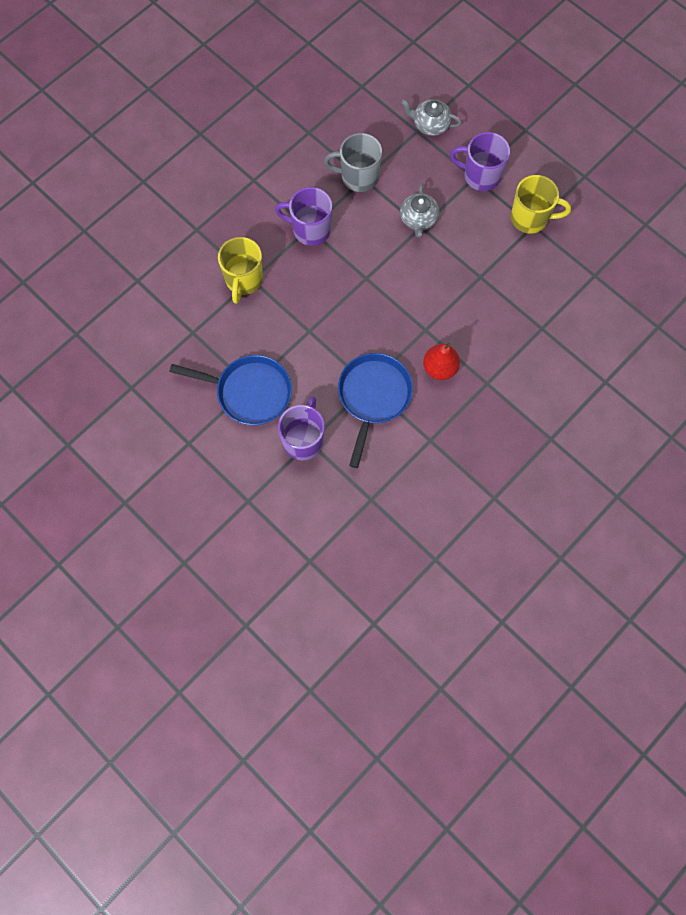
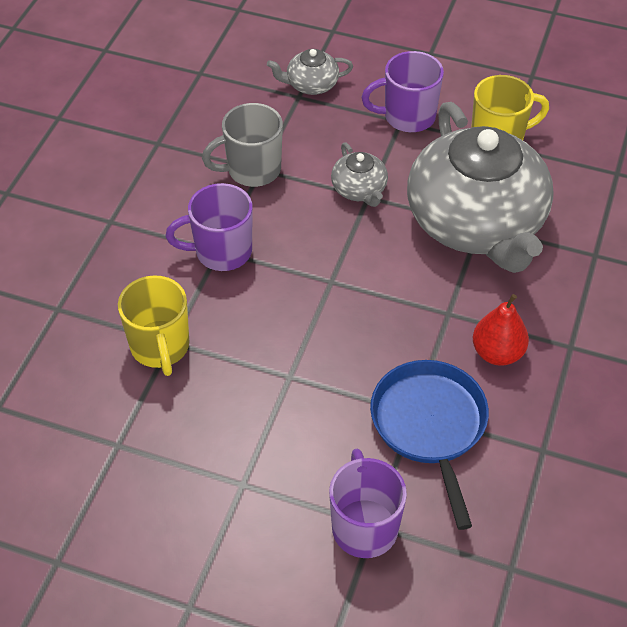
camera: 25 degrees left, 20 degrees down
(249, 392) = (247, 493): blue pan -> none
(479, 274) = (476, 223): none -> grey teapot

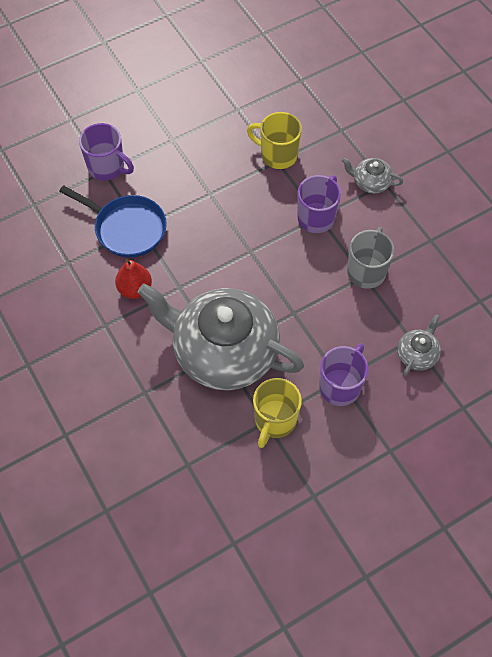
camera: 130 degrees right, 10 degrees up
(359, 189) = (303, 313): grey teapot -> grey teapot (370, 182)

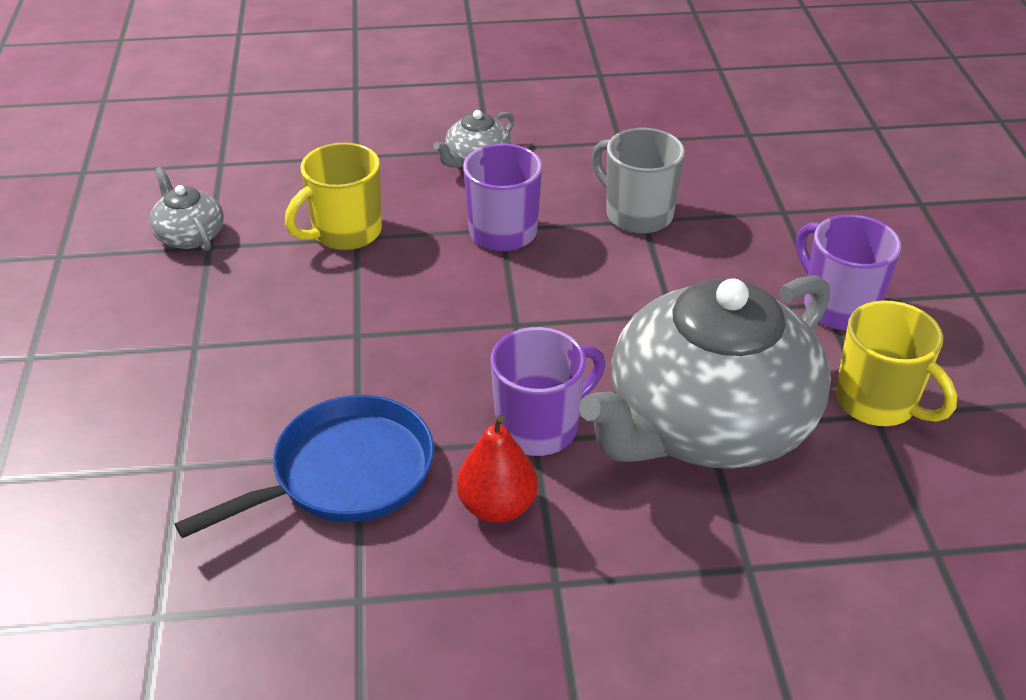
camera: 65 degrees left, 20 degrees down
(107, 167) = (173, 458): purple mug -> purple mug (540, 427)
(417, 354) = (812, 214): grey teapot -> grey teapot (189, 235)

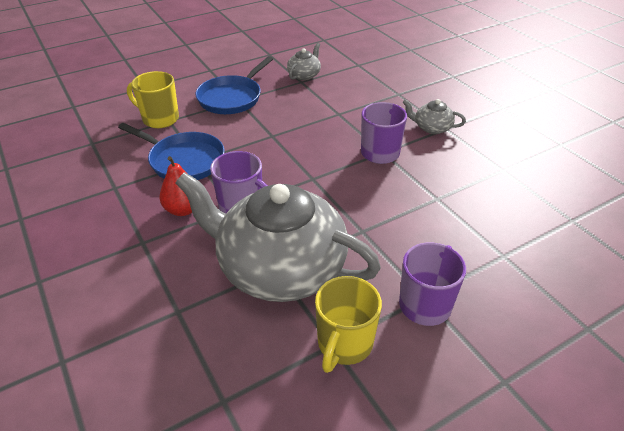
camera: 65 degrees right, 0 degrees up
(178, 352) = (232, 98): none -> blue pan
(345, 233) = (339, 109): yellow mug -> yellow mug (159, 119)
(637, 214) = (439, 194): grey mug -> none

